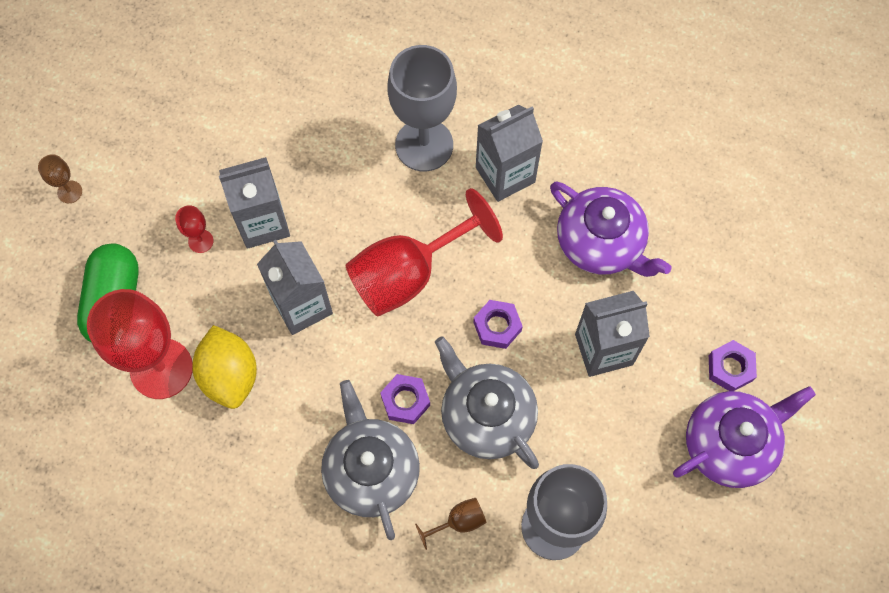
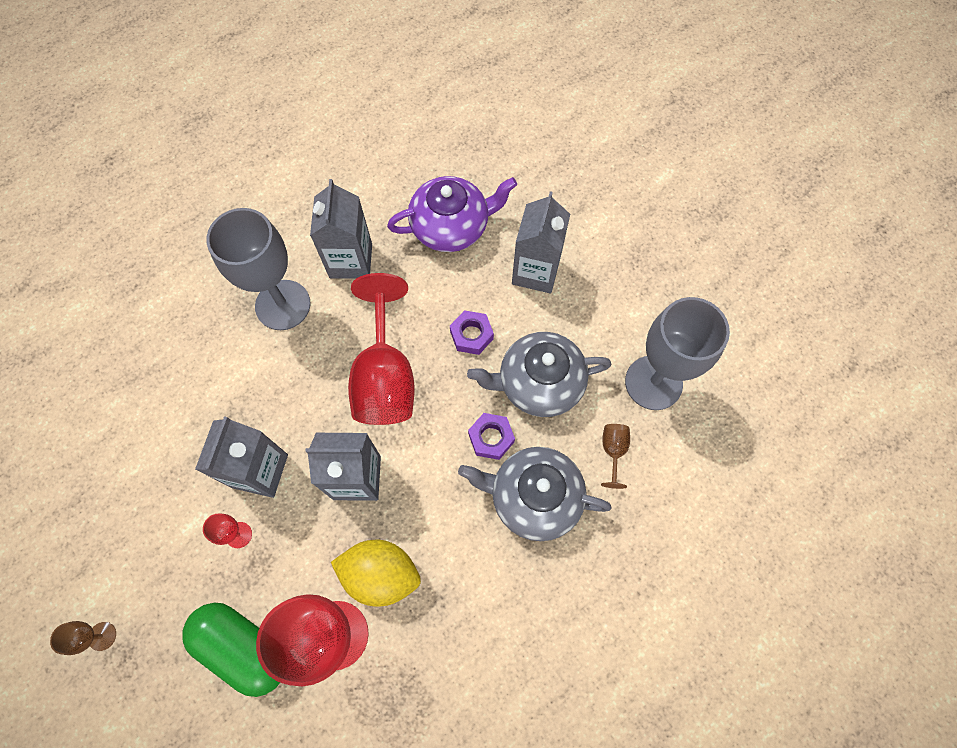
camera: 60 degrees left, 0 degrees up
(730, 368) = (599, 199): purple nut -> none
(730, 443) = (654, 230): purple teapot -> none

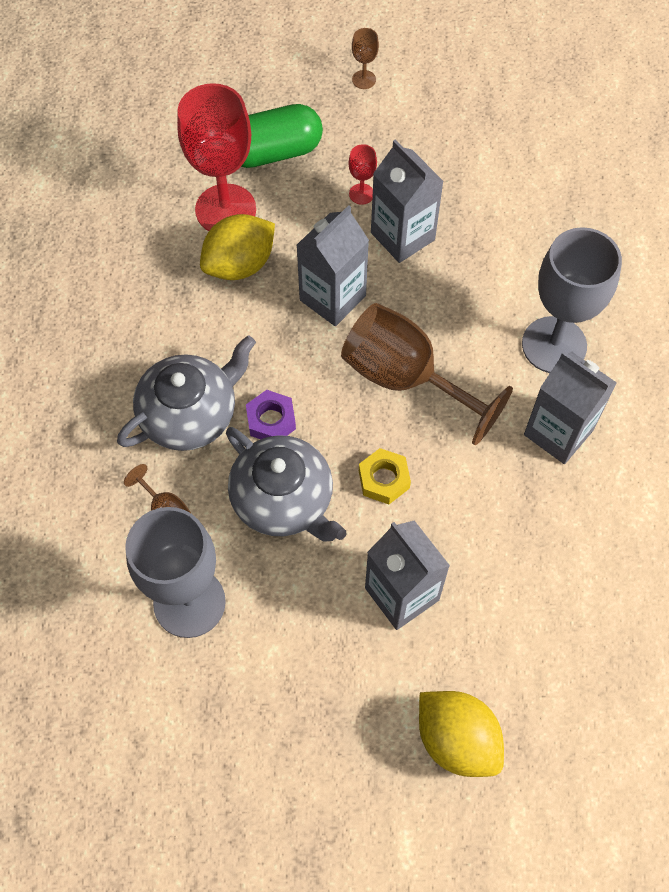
camera: 130 degrees right, 5 degrees down
(385, 377) = (405, 378): red goblet -> brown goblet
(451, 226) = (524, 554): purple teapot -> none
(471, 335) = (384, 479): purple nut -> yellow nut
(538, 383) = (284, 500): grey teapot -> grey teapot turned 105 degrees clockwise
(589, 189) = (457, 739): none -> yellow lemon

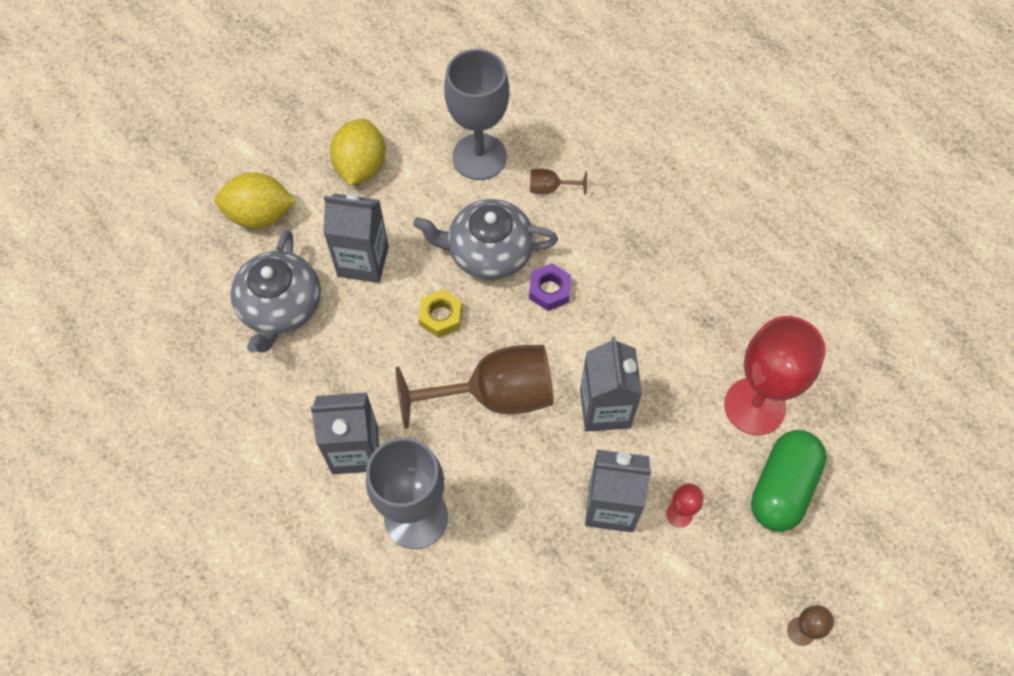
camera: 135 degrees right, 0 degrees up
(190, 414) = (602, 251): grey teapot -> grey teapot (280, 307)
(240, 264) = (694, 374): yellow lemon -> yellow lemon (361, 167)

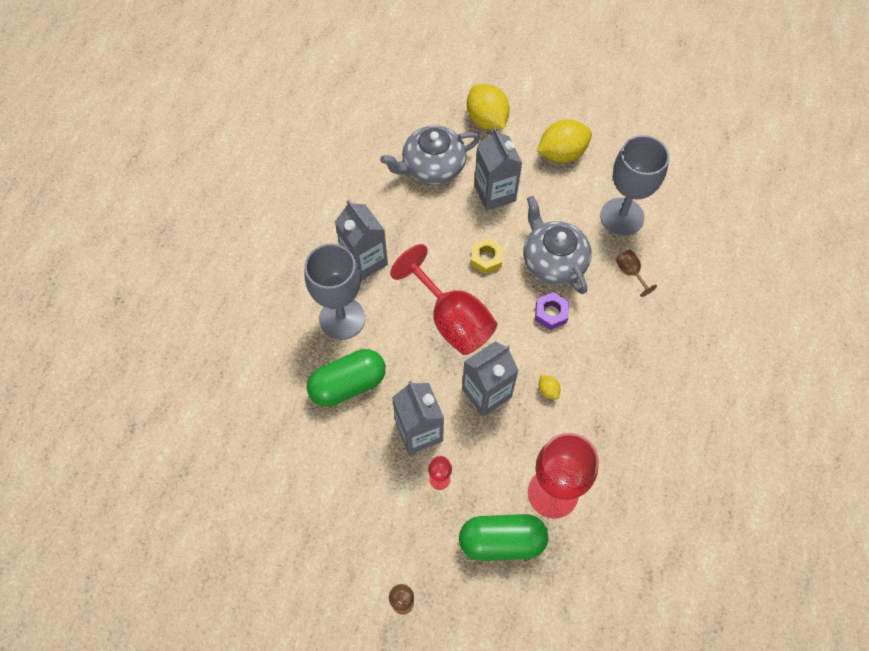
camera: 60 degrees right, 0 degrees up
(495, 395) = (452, 320): brown goblet -> red goblet
(507, 555) = (348, 384): none -> green capsule
(637, 345) = (548, 390): none -> yellow lemon

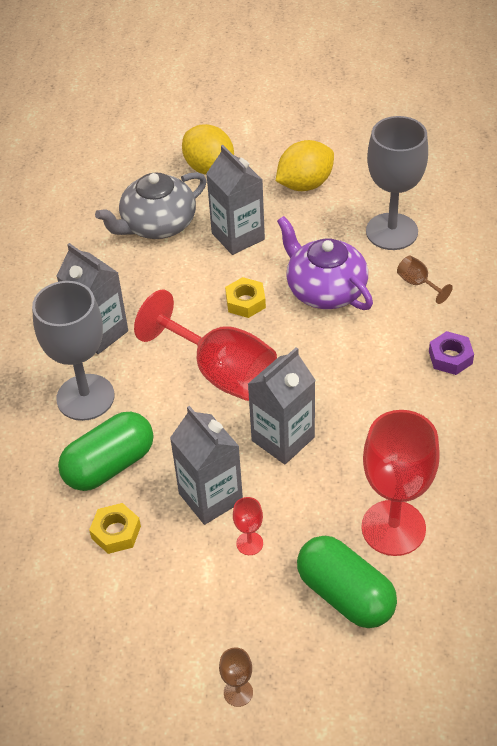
camera: 10 degrees left, 15 degrees down
(341, 445) = (116, 532): none -> yellow nut
(501, 541) = (345, 595): green capsule -> green capsule turned 60 degrees clockwise
(548, 390) = (356, 421): yellow lemon -> none
(551, 313) = (337, 341): purple nut -> purple nut (450, 357)
(553, 261) = (325, 289): grey teapot -> purple teapot

